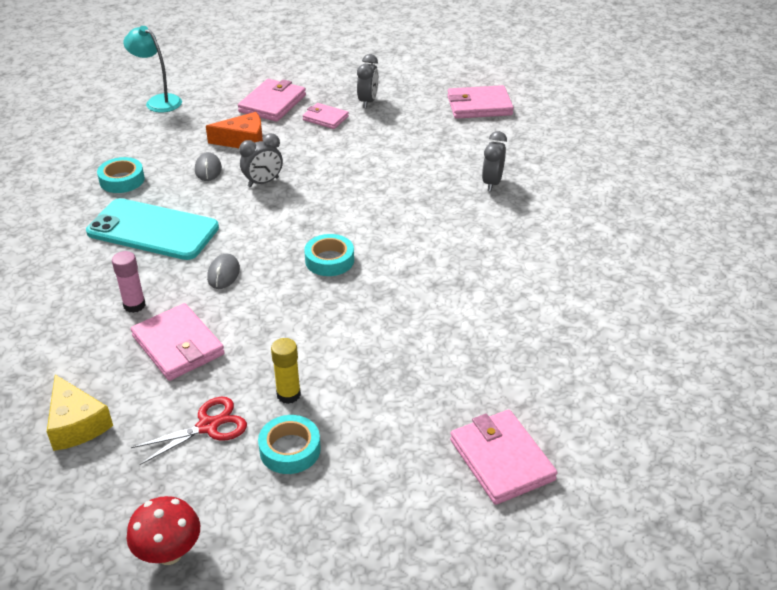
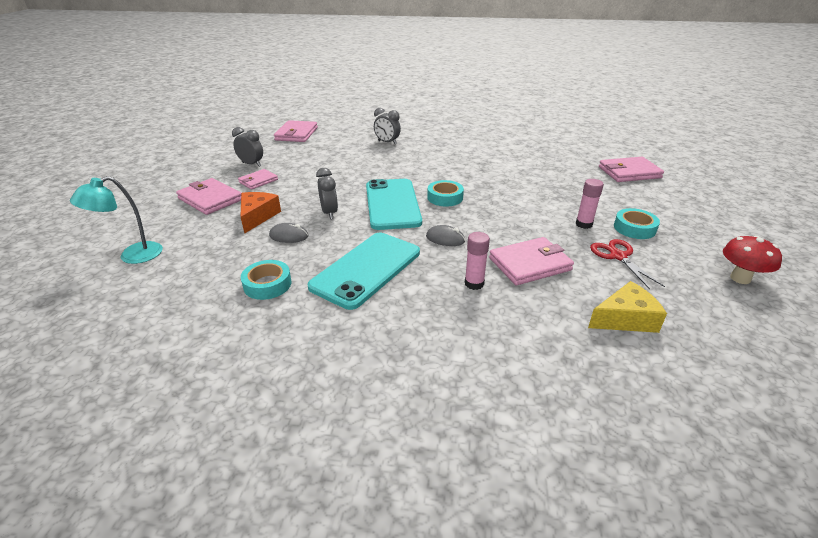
camera: 75 degrees left, 5 degrees down
(288, 394) = (584, 224): yellow glue stick -> pink glue stick
(298, 221) = (392, 204): none -> turquoise phone

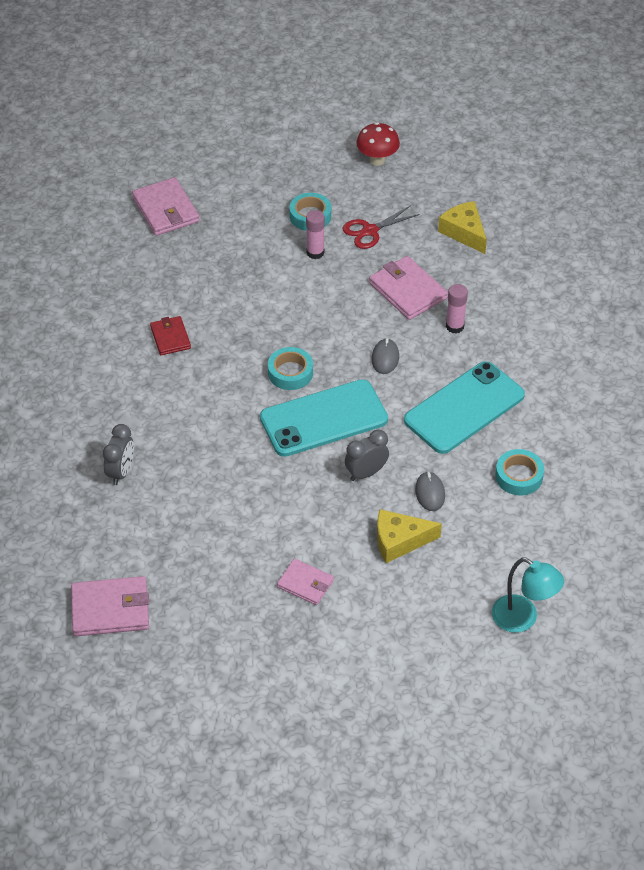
camera: 105 degrees left, 15 degrees up
(210, 199) = (375, 614): pink wallet -> none
(251, 164) = (252, 618): grey clock -> none
(257, 216) = (399, 541): orange cheese -> yellow cheese
(366, 269) = (464, 408): turquoise phone -> turquoise phone turned 60 degrees counterclockwise
(493, 163) = (170, 337): none -> red wallet

